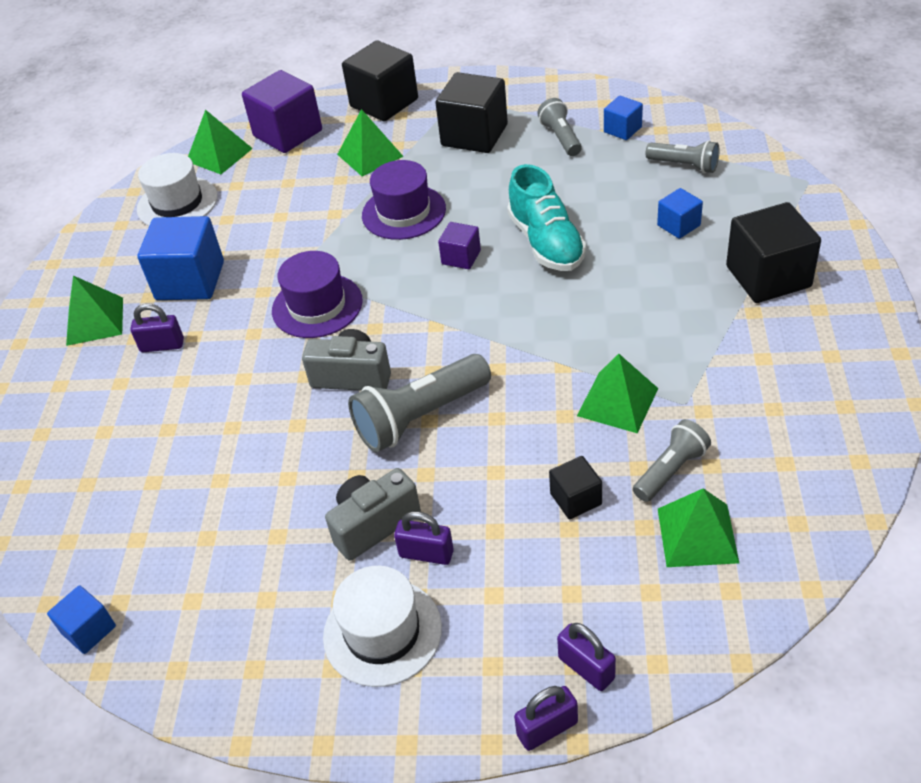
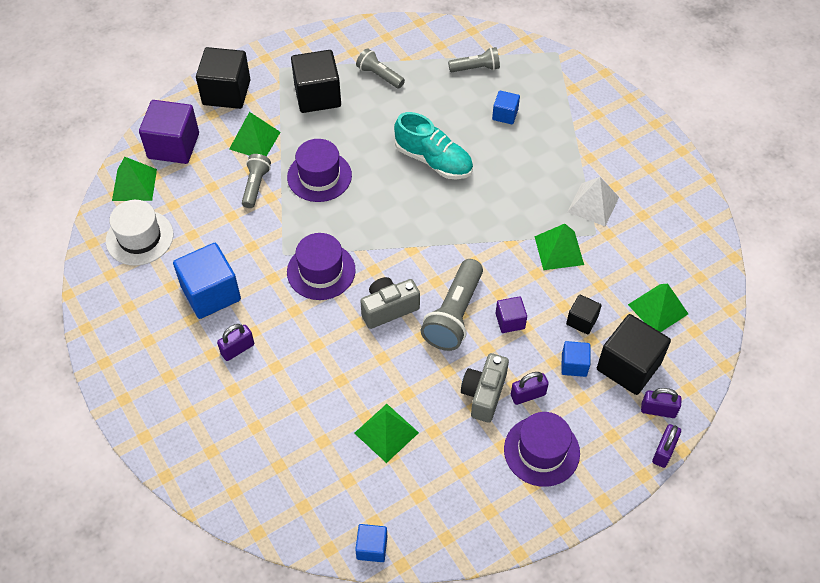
camera: 40 degrees left, 10 degrees up
(95, 321) = (167, 355): green pyramid -> green pyramid (386, 433)
(382, 632) = (541, 451): white hat -> purple hat
(461, 257) = (387, 194): purple cube -> purple cube (510, 321)
(622, 129) = (415, 54): blue cube -> blue cube (574, 365)
(670, 470) = (618, 278): grey flashlight -> grey flashlight (255, 186)
(711, 367) = (593, 204): none -> white pyramid
(768, 277) = (581, 130): black cube -> black cube (628, 366)

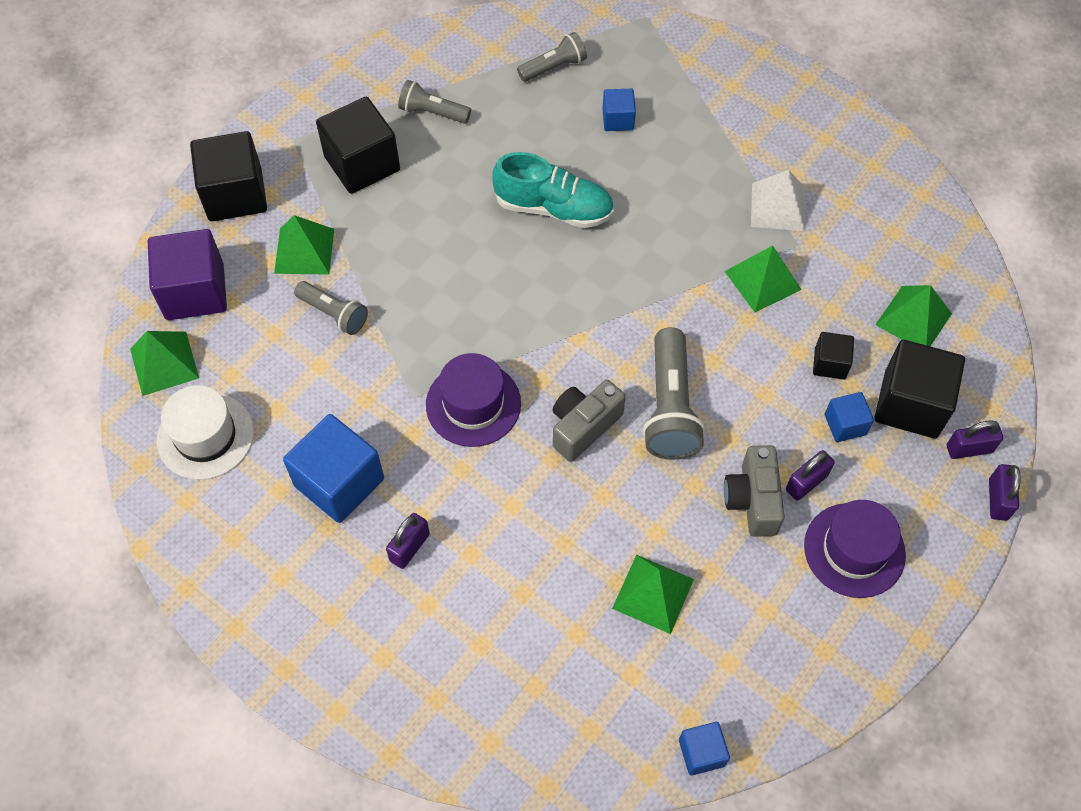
camera: 20 degrees left, 5 degrees up
(255, 186) = (334, 314): grey flashlight -> grey flashlight turned 135 degrees clockwise
(319, 176) = (413, 274): purple hat -> none
(510, 321) = (743, 393): purple cube -> none

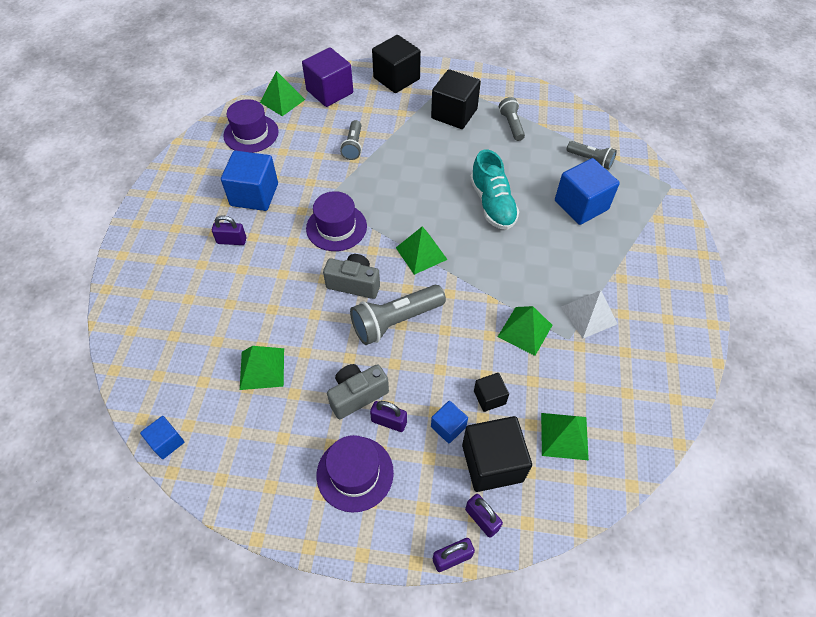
camera: 60 degrees right, 5 degrees down
(205, 436) = (251, 133): white hat -> purple hat
(304, 251) = (383, 118): green pyramid -> green pyramid (421, 253)
(618, 119) = (581, 205): blue cube -> blue cube, size x1.91

